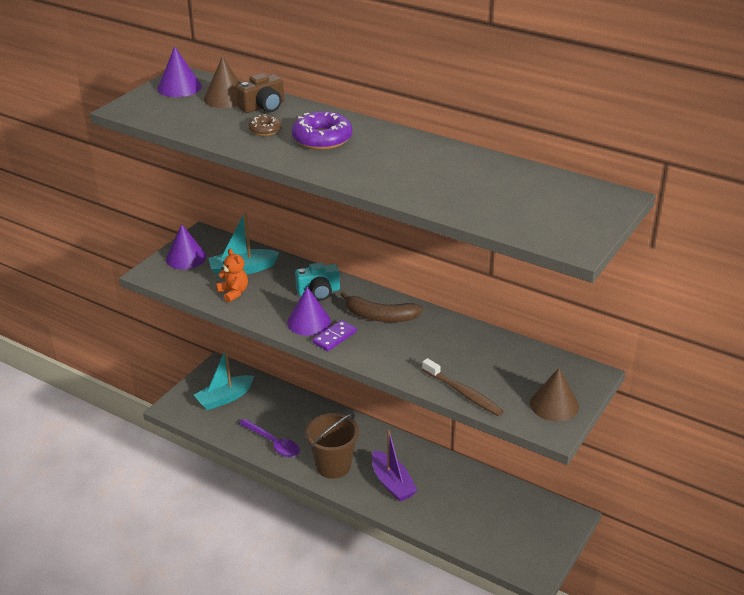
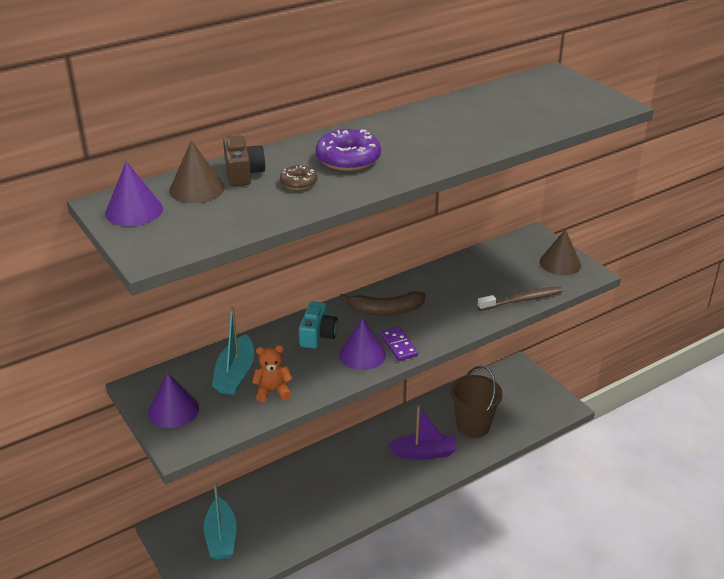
camera: 65 degrees left, 0 degrees up
(273, 443) = (317, 518): purple spoon -> none
(333, 466) = (377, 484): brown bucket -> brown bucket (473, 425)
(380, 316) = (385, 311): brown banana -> brown banana turned 45 degrees clockwise

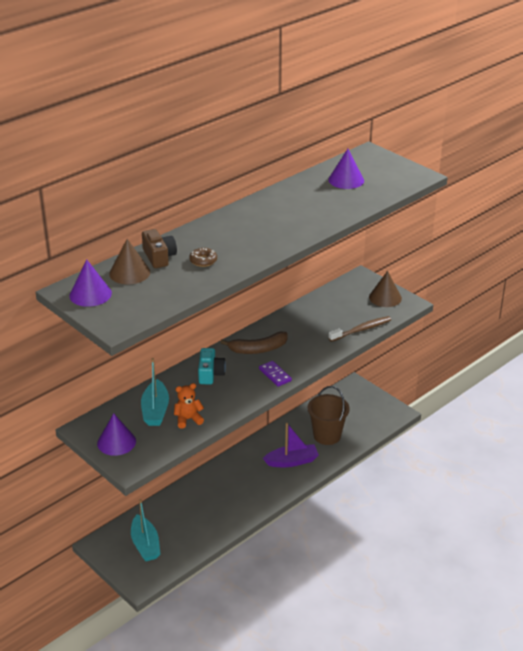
camera: 10 degrees left, 0 degrees up
(348, 159) = (233, 238): purple donut -> none
(362, 354) = (249, 384): purple cone -> purple cone (346, 180)

